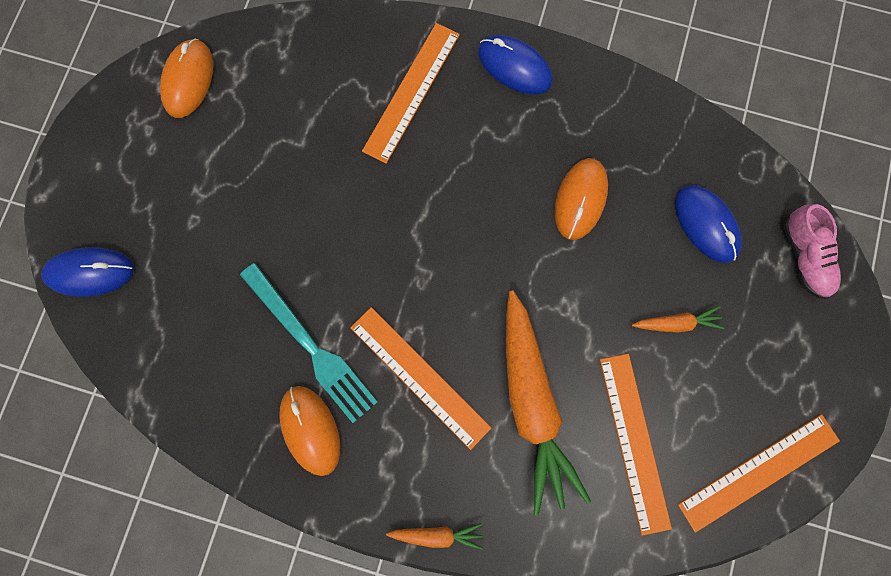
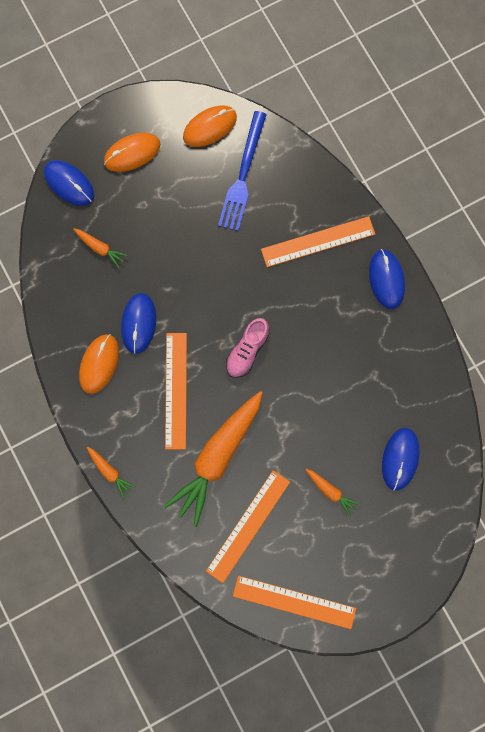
camera: 45 degrees right, 0 degrees up
(191, 307) = (100, 248): none -> orange carrot
(270, 96) = (243, 175): none -> blue fork
(311, 346) = (139, 323): turquoise fork -> blue mouse
(580, 199) = (347, 382): orange mouse -> orange mouse (132, 153)
(804, 257) = (434, 526): pink shoe -> pink shoe (247, 351)

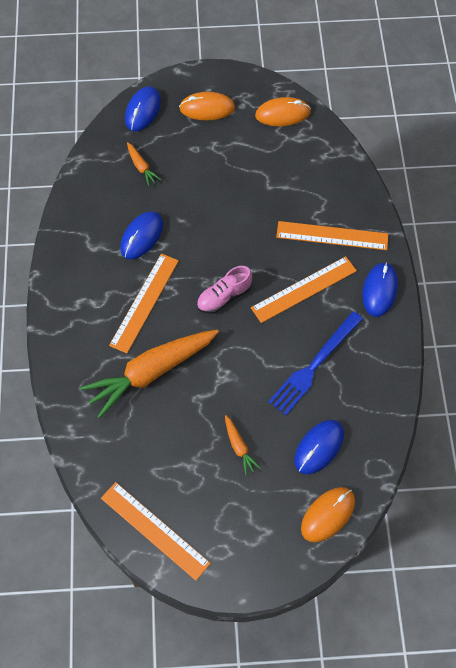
camera: 25 degrees right, 15 degrees down
(69, 184) = (143, 110): blue mouse -> blue mouse turned 45 degrees clockwise
(99, 364) = (90, 254): orange mouse -> orange mouse (327, 515)
(109, 472) = (51, 343): orange carrot -> none
(243, 175) = (292, 160): blue fork -> blue fork (314, 365)
(248, 526) = (147, 443): orange ruler -> orange ruler (304, 289)

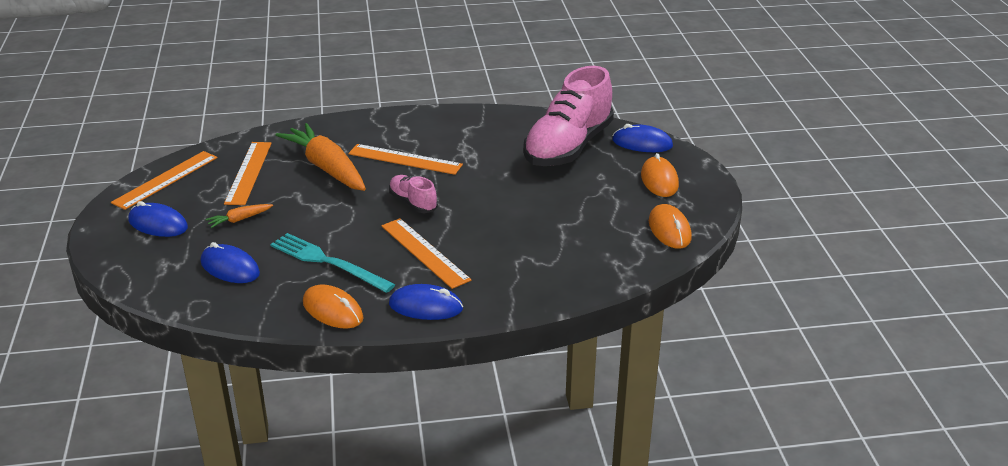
camera: 85 degrees right, 30 degrees down
(141, 167) = (568, 147): orange carrot -> pink shoe
(142, 236) = (482, 153): blue mouse -> blue mouse (158, 224)
(314, 365) = (328, 262): blue fork -> turquoise fork
(327, 515) = (153, 275): orange mouse -> orange mouse (333, 310)
(332, 236) = (499, 270): orange ruler -> orange ruler (248, 172)

